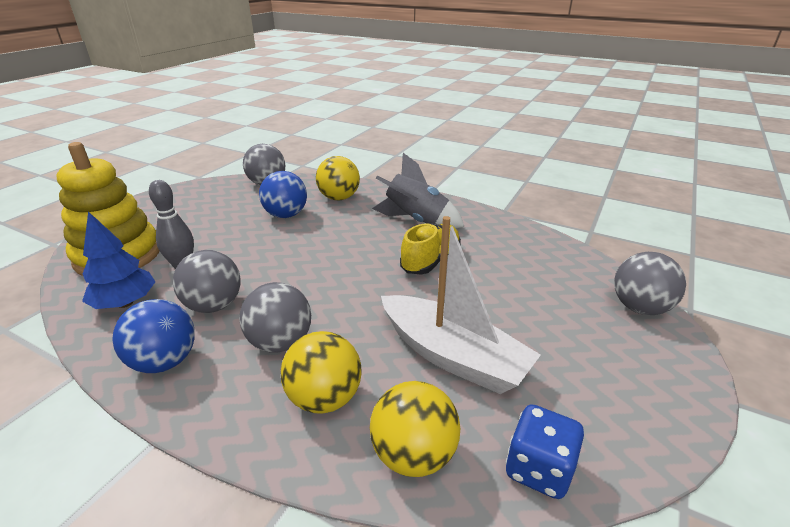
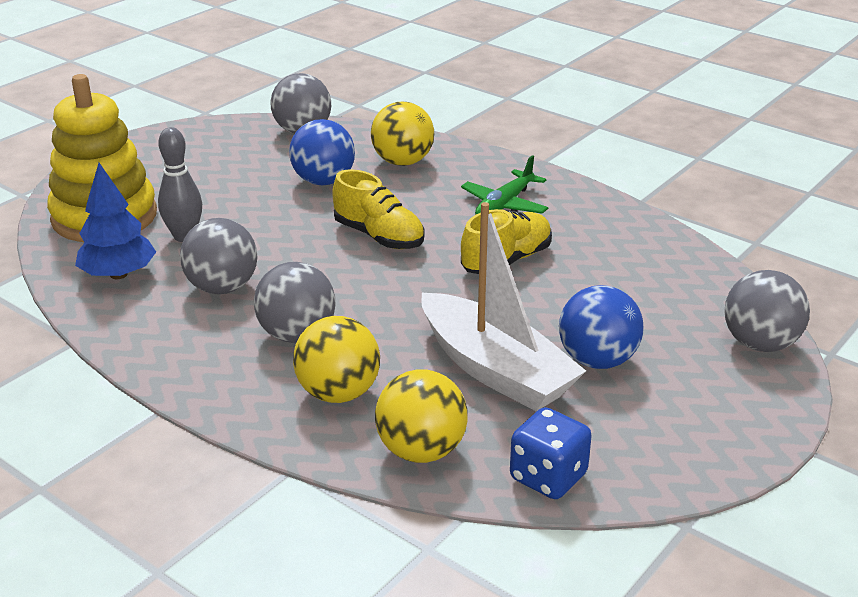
camera: 10 degrees right, 0 degrees up
(164, 361) = (167, 340): blue ball -> blue ball (597, 360)
(333, 251) = (379, 236): none -> yellow shoe
(416, 221) = (504, 205): grey rocket -> green plane

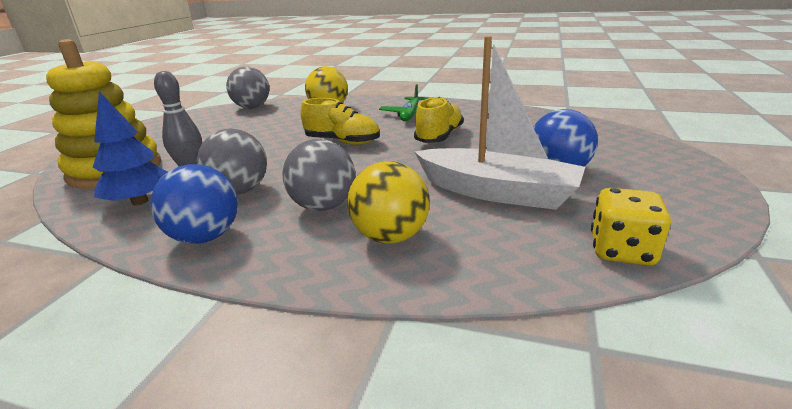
camera: 20 degrees left, 5 degrees down
(323, 181) = (282, 124): blue ball -> blue ball (205, 237)
(421, 451) = (501, 260): yellow ball -> none
(548, 477) = (621, 251): blue dice -> yellow dice
(760, 344) = (639, 142): grey ball -> none

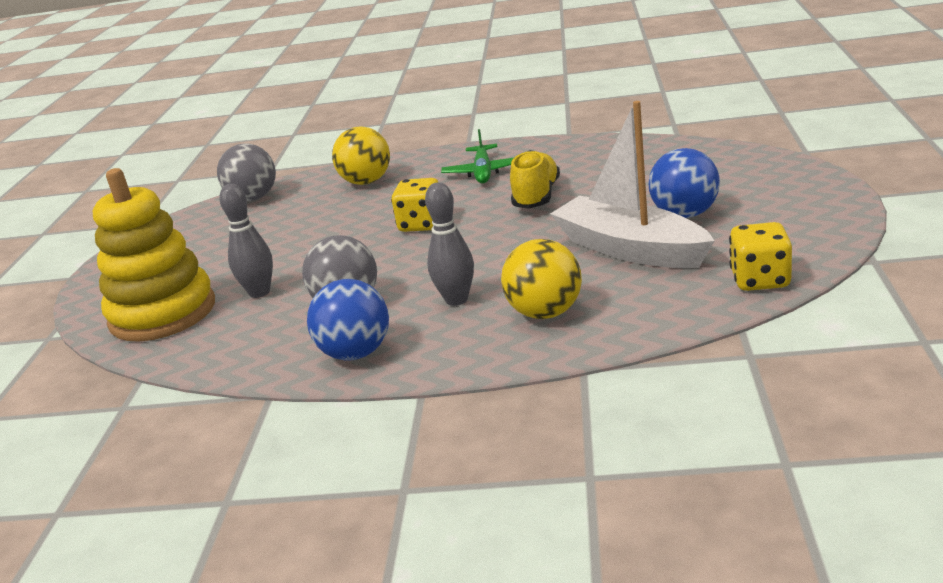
camera: 10 degrees left, 0 degrees up
(140, 201) = (240, 338): blue tree -> none
(324, 206) = (456, 300): grey ball -> grey bowling pin
(342, 142) = (421, 224): yellow shoe -> yellow dice
(497, 192) = (630, 249): white boat -> white boat turned 150 degrees counterclockwise

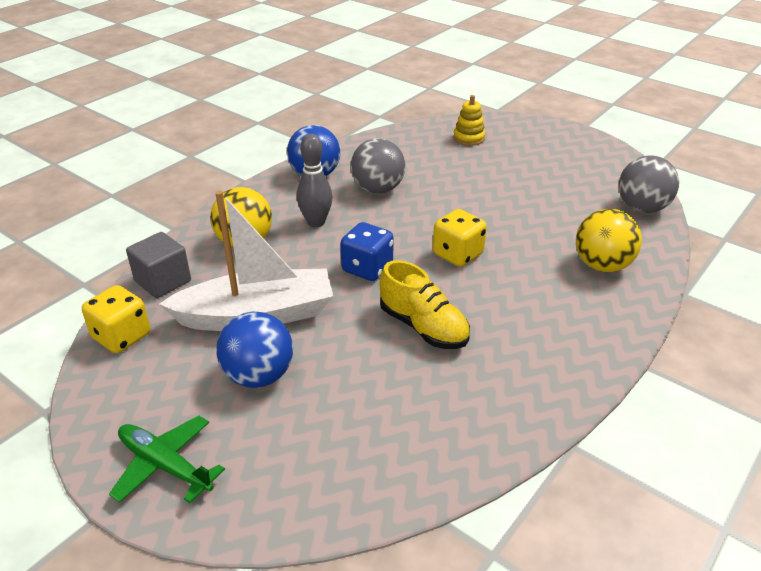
camera: 120 degrees right, 10 degrees up
(163, 313) = (469, 138): yellow stacking toy -> yellow stacking toy, size x0.43
(259, 292) = (446, 169): grey bowling pin -> none
(483, 172) = (531, 330): green plane -> green plane (165, 465)
(496, 244) = (367, 268): none -> blue dice
(669, 312) = (163, 281): none -> grey cube

